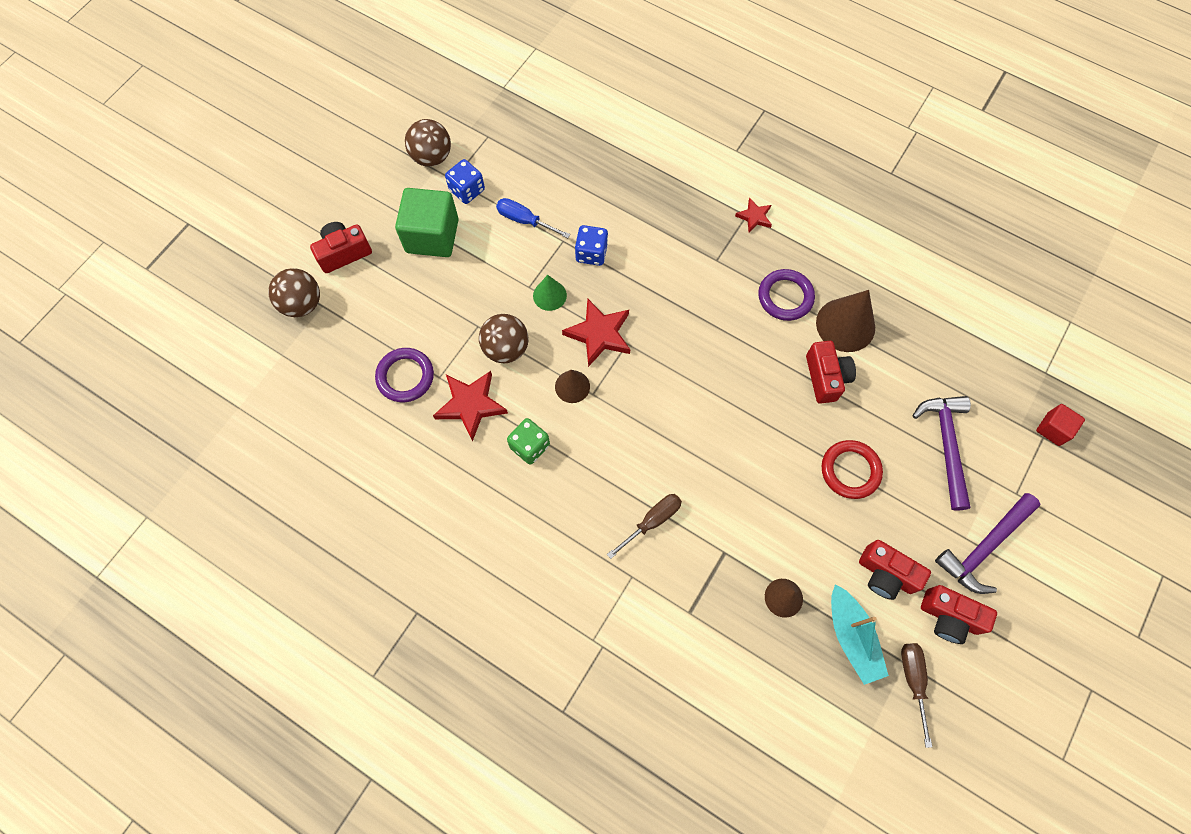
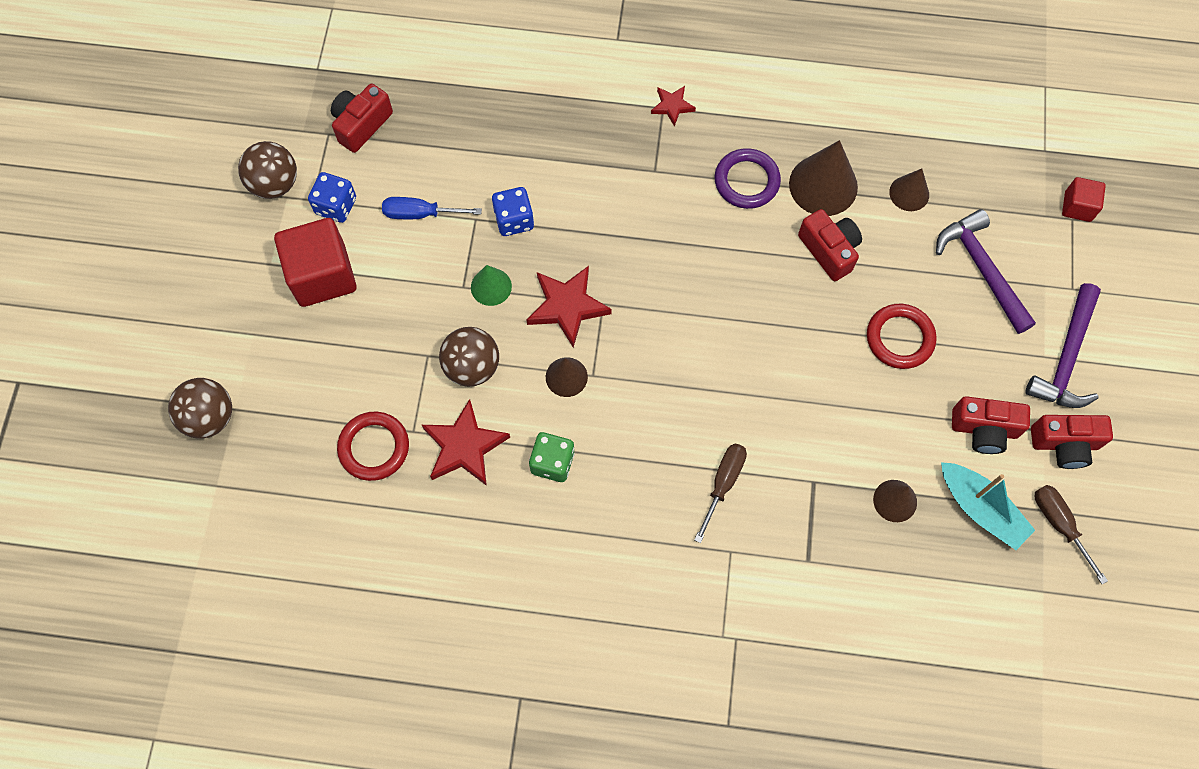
camera: 25 degrees left, 0 degrees up
(344, 253) = (228, 338): red camera -> red camera (361, 124)
(405, 376) = (374, 447): purple ring -> red ring
(432, 236) = (322, 275): green cube -> red cube
(913, 360) = (909, 193): none -> brown cone

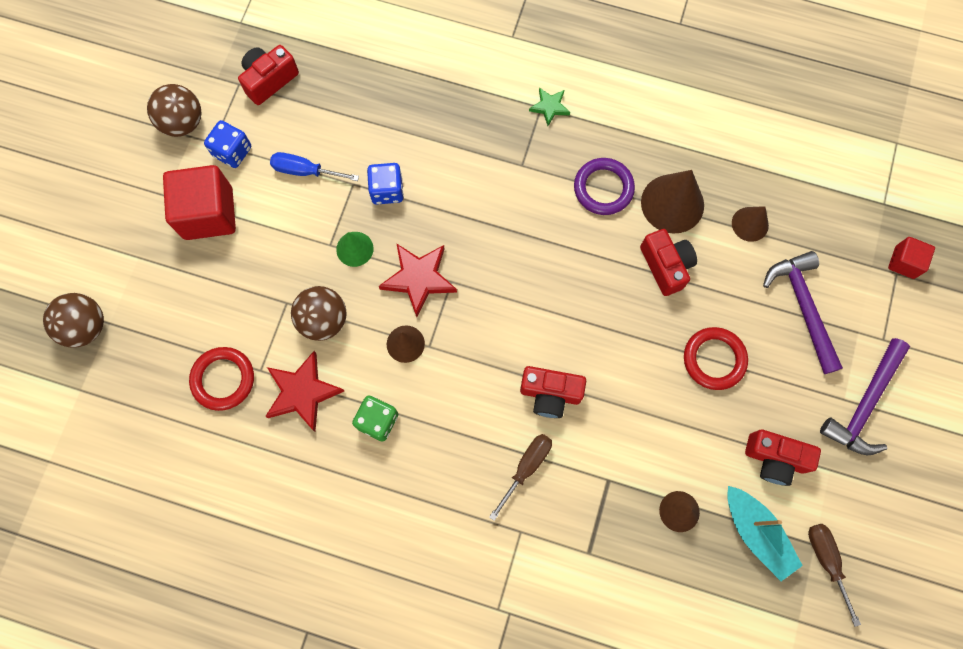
camera: 10 degrees right, 5 degrees up
(672, 106) = (549, 107): red star -> green star
(1064, 444) = (846, 486): red camera -> red camera (550, 394)

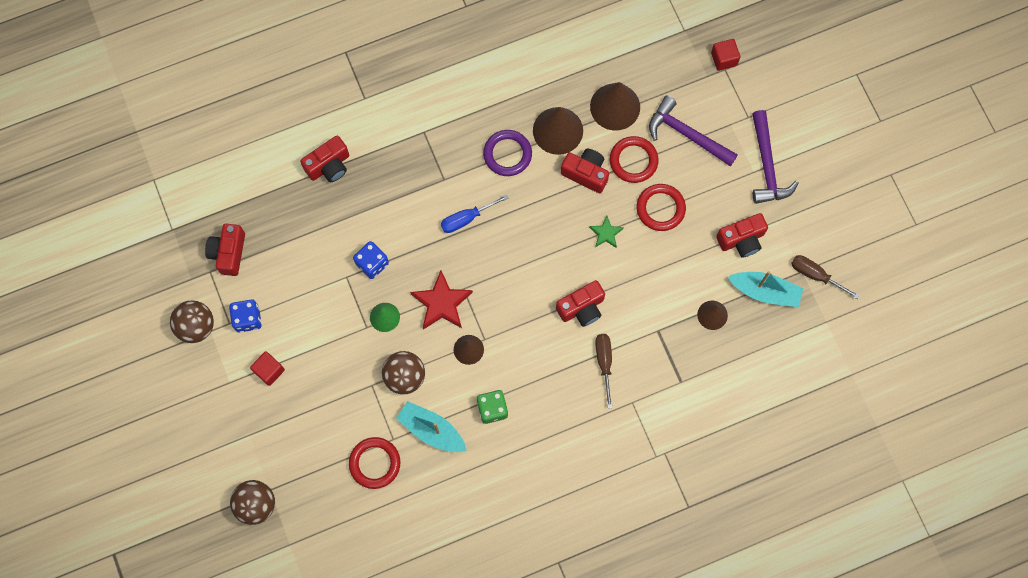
camera: 40 degrees left, 0 degrees up
(208, 213) = (269, 371): red cube -> red cube, size x0.52
(303, 392) = (431, 430): red star -> turquoise boat
(306, 171) = (308, 293): blue screwdriver -> blue screwdriver (467, 218)
(426, 72) = (329, 166): none -> red camera
(549, 107) = (429, 127): green star -> green star (606, 233)
(725, 290) = (633, 161): none -> red ring
(750, 224) = (615, 106): brown cone -> brown cone, size x1.72

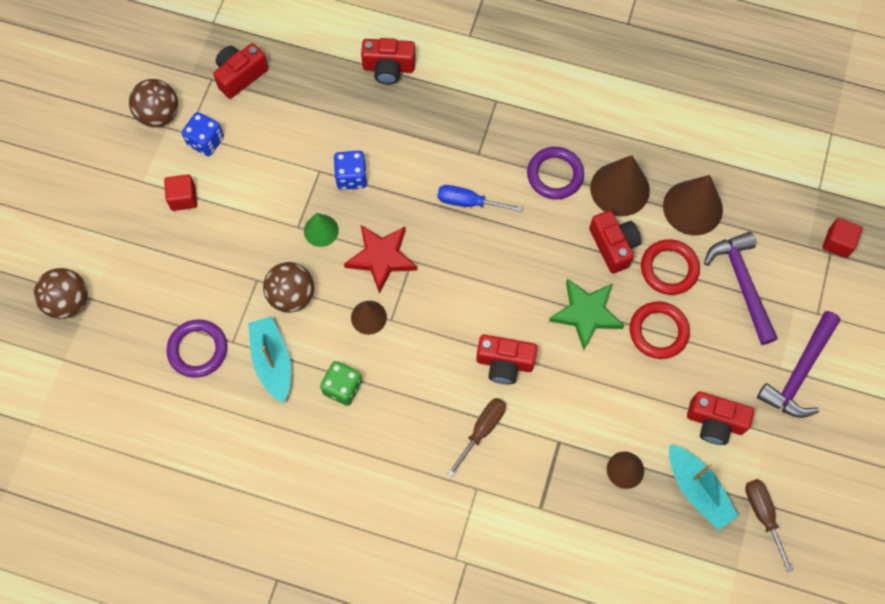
camera: 40 degrees right, 5 degrees down
(375, 463) = (198, 350): red ring -> purple ring
(606, 233) = (586, 314): green star -> green star, size x1.78

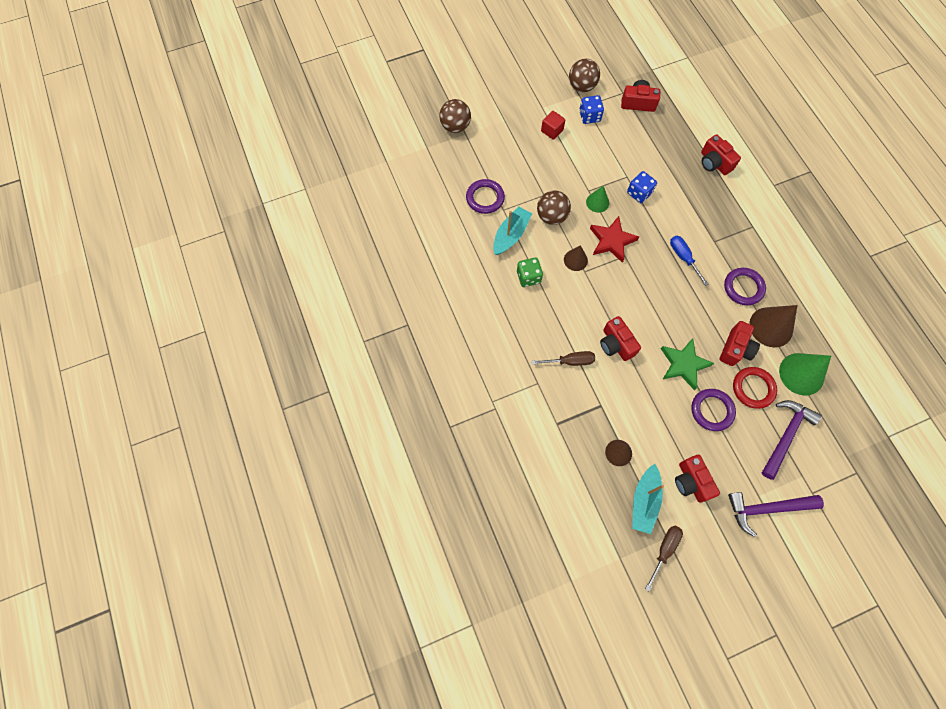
camera: 50 degrees right, 0 degrees up
(658, 331) = (712, 410): red ring -> purple ring
(692, 207) = (801, 374): brown cone -> green cone
(837, 243) = (867, 472): red cube -> none

